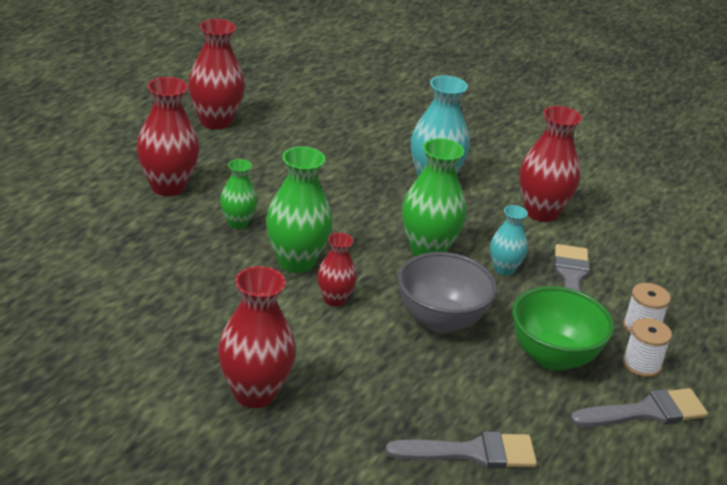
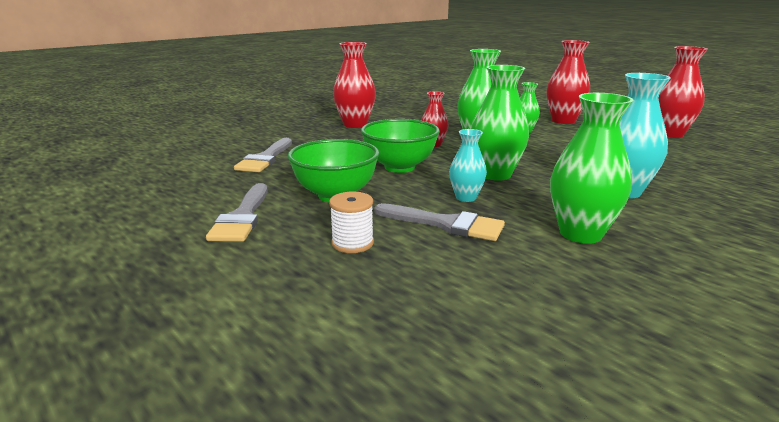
camera: 110 degrees right, 10 degrees down
(441, 321) = (399, 167): grey bowl -> green bowl
(541, 212) = (580, 233): red vase -> green vase
(641, 364) = (300, 229): white spool -> none

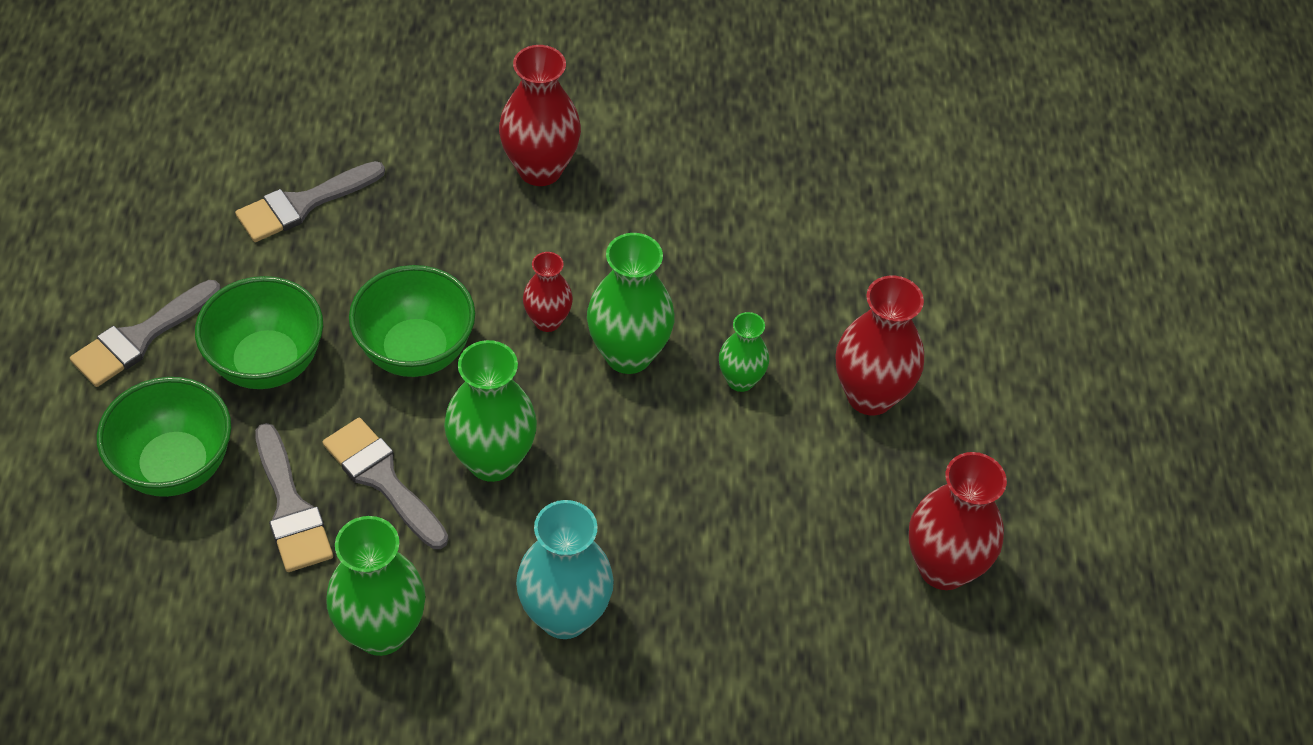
camera: 40 degrees right, 30 degrees up
(352, 243) = (175, 466): white spool -> green bowl
(466, 197) = (382, 479): turquoise vase -> grey brush

